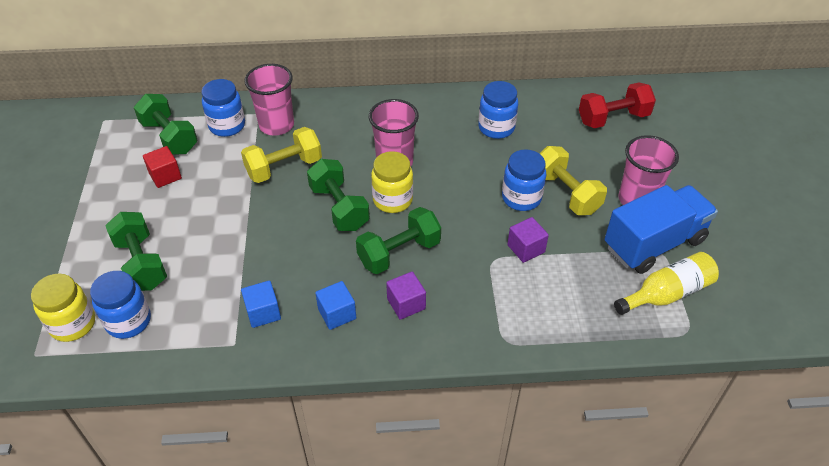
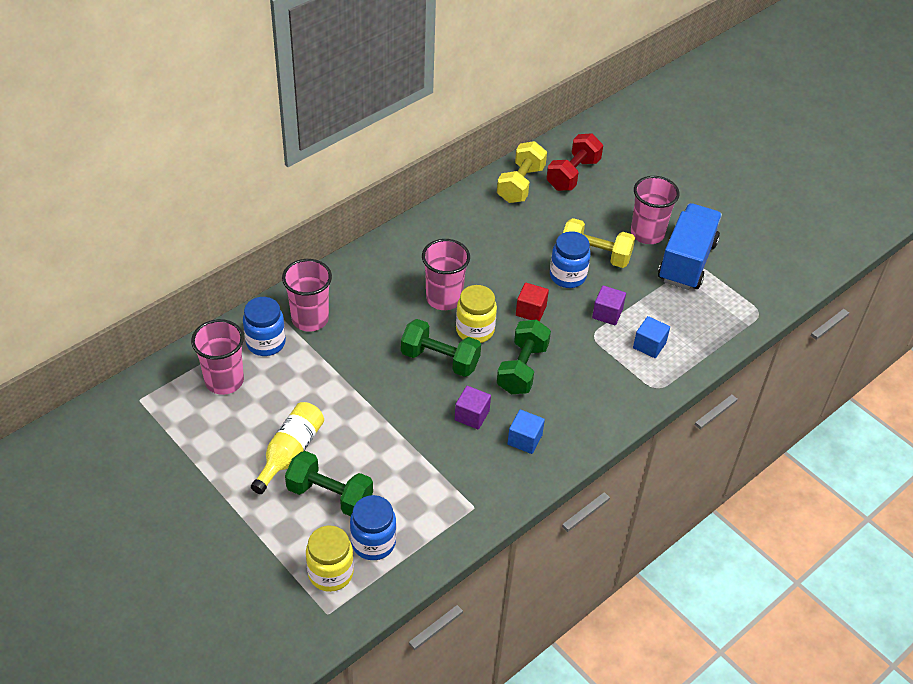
camera: 40 degrees left, 0 degrees up
(165, 176) = (262, 415): red cube -> red cube (531, 310)
(169, 137) = (224, 381): green dumbbell -> pink cup
(263, 312) = (470, 472): blue cube -> blue cube (649, 345)
(284, 168) = (359, 352): yellow dumbbell -> yellow dumbbell (520, 184)
(406, 304) = (565, 403): purple cube -> purple cube (472, 415)
(496, 128) = (494, 227): blue jar -> none
(667, 293) = (725, 293): yellow bottle -> yellow bottle (290, 452)

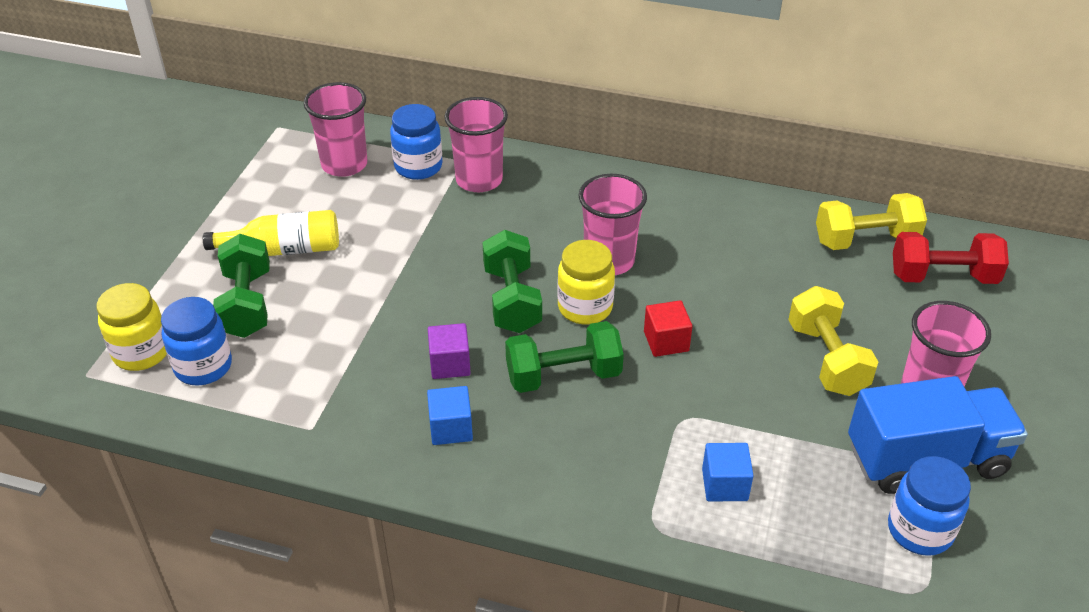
camera: 60 degrees right, 5 degrees down
(567, 276) = (760, 349): blue jar -> blue jar (919, 530)
(607, 313) = (736, 416): purple cube -> none

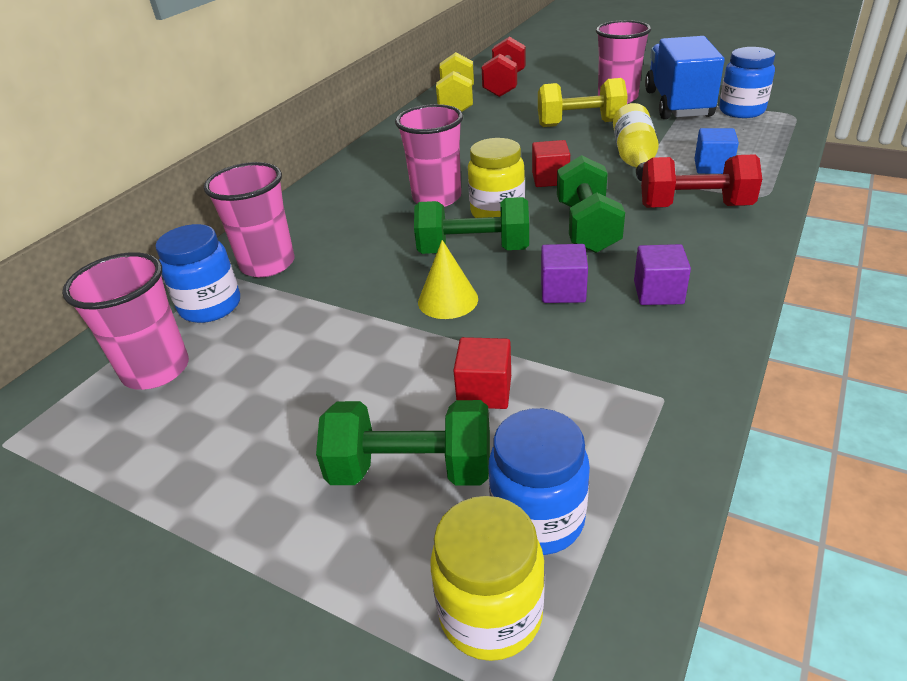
camera: 75 degrees left, 5 degrees down
(285, 249) = (307, 429): yellow bottle -> yellow bottle (634, 158)
(320, 329) = (484, 391): none -> red cube
(432, 294) = (448, 300): none -> yellow cone
(451, 428) = (658, 292): blue cube -> purple cube
(619, 462) = (695, 206): none -> red dumbbell

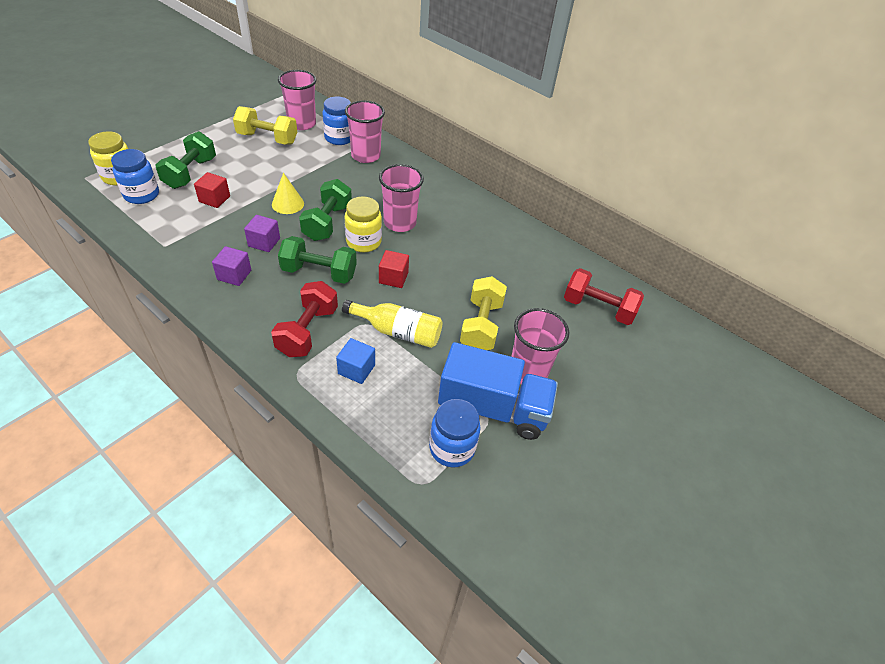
camera: 95 degrees right, 10 degrees up
(457, 102) = (565, 269): yellow dumbbell -> yellow dumbbell (267, 138)

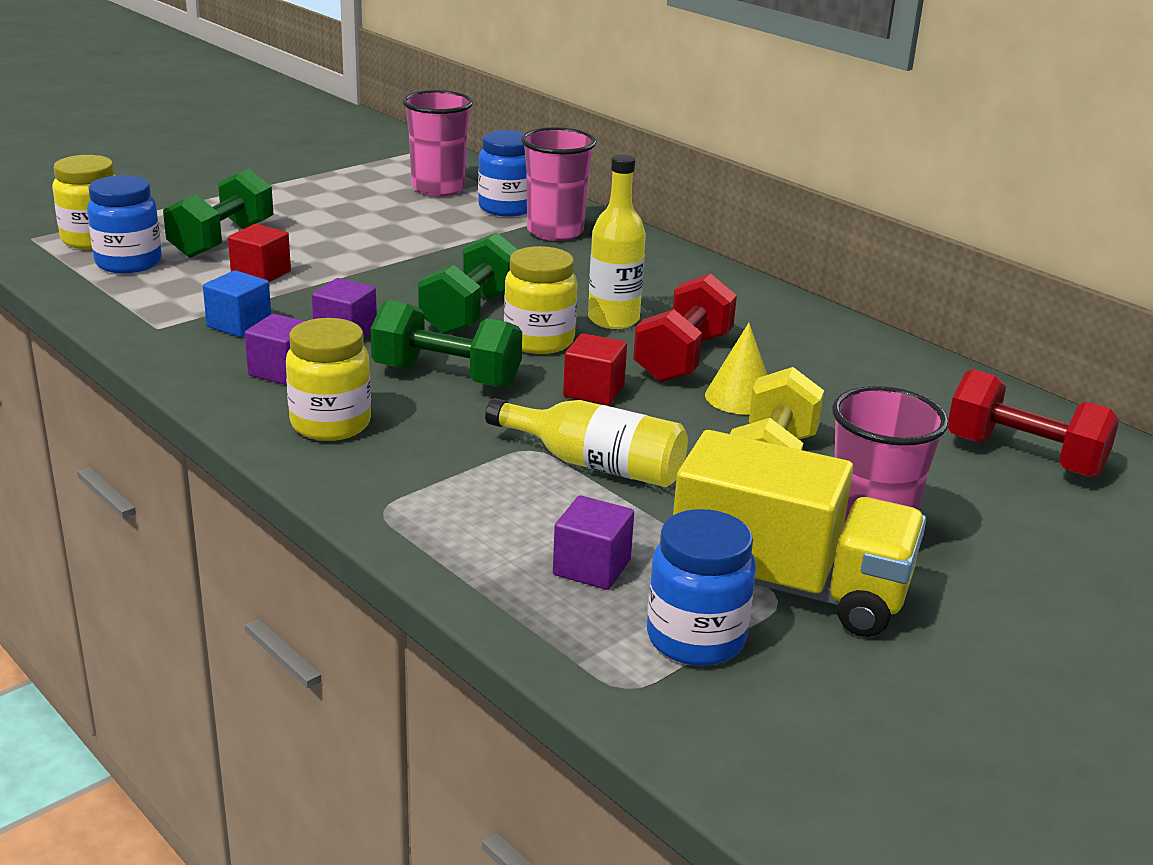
camera: 10 degrees right, 20 degrees down
(263, 313) = (330, 424): none -> yellow jar
(267, 138) = (371, 204): yellow dumbbell -> none
(288, 204) = (398, 285): yellow cone -> yellow cone (740, 397)
(307, 331) = (413, 453): red dumbbell -> red dumbbell (683, 358)
(356, 369) = (505, 511): blue cube -> blue cube (239, 324)
(400, 223) = (613, 319): pink cup -> yellow bottle
(400, 405) = (592, 567): none -> purple cube
(493, 408) = (789, 587): blue truck -> yellow truck

